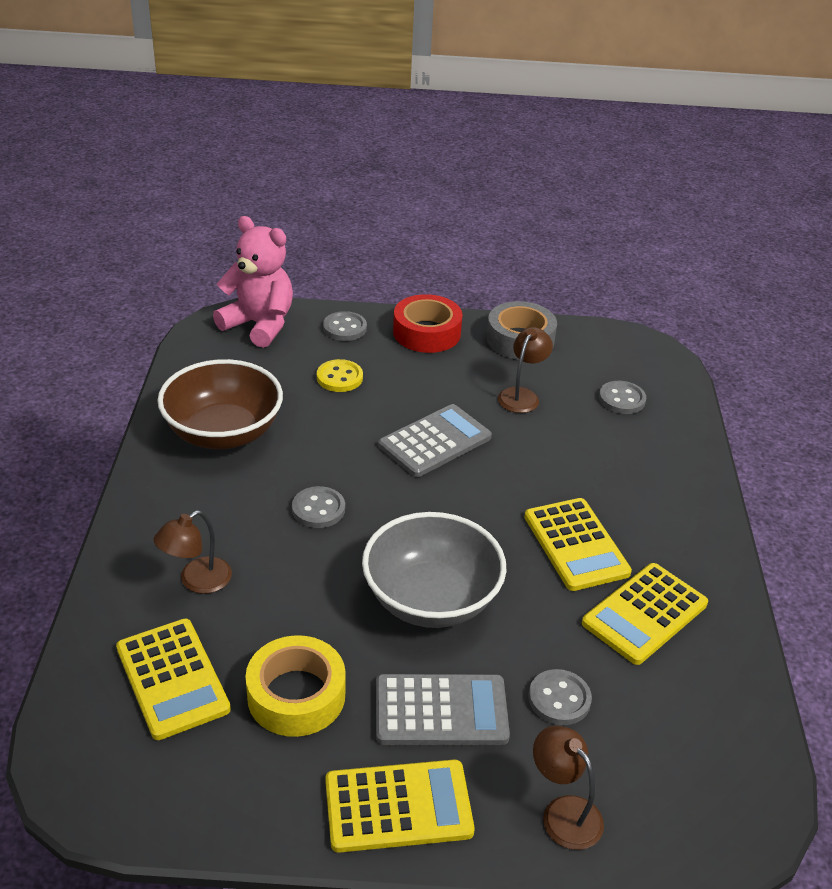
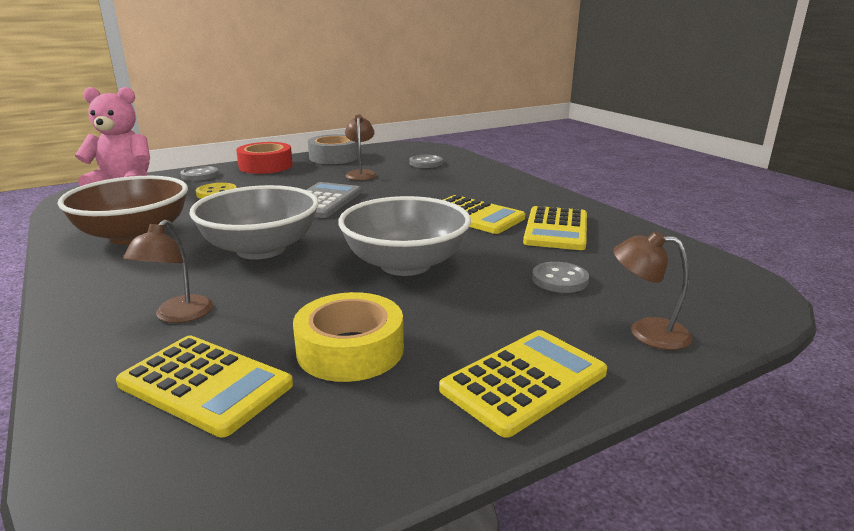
camera: 30 degrees left, 15 degrees down
(318, 509) = (261, 249): grey button -> grey bowl
(441, 711) = (485, 314): grey calculator -> none

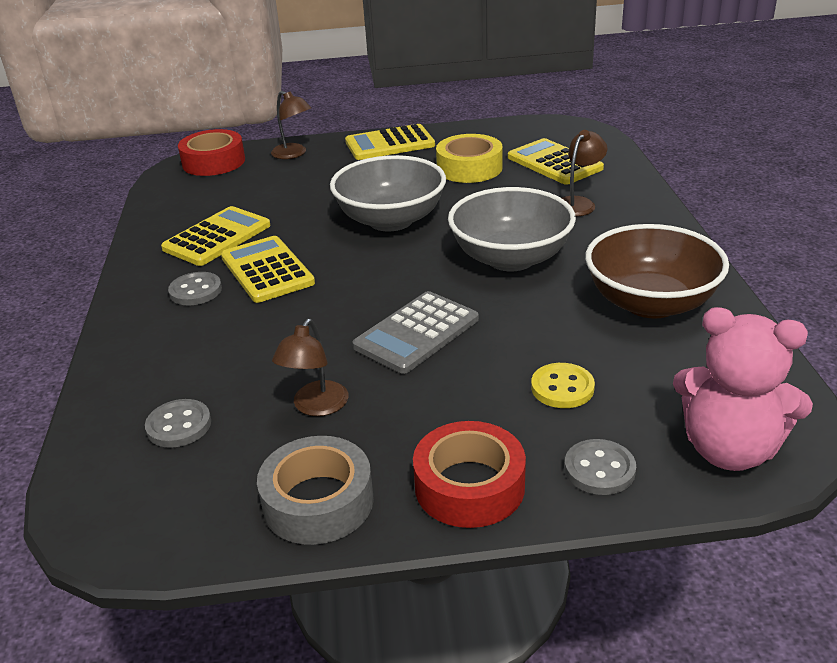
camera: 155 degrees left, 10 degrees up
(559, 280) = (292, 190): grey button -> grey button (195, 291)
(728, 301) = (213, 162): none -> red tape

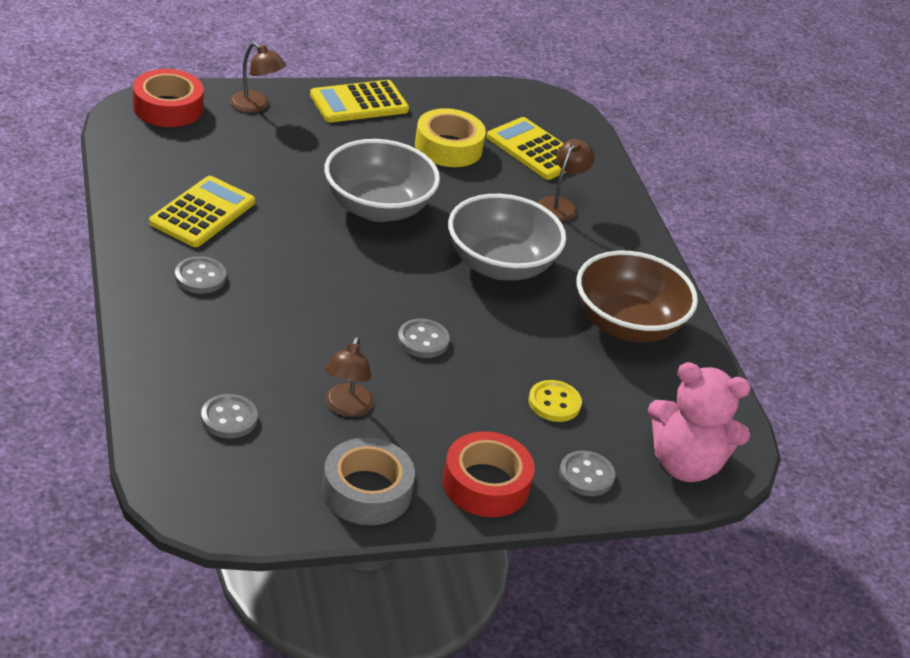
camera: 15 degrees left, 5 degrees up
(267, 270) = (265, 258): yellow calculator -> none
(416, 333) = (423, 340): grey calculator -> grey button

